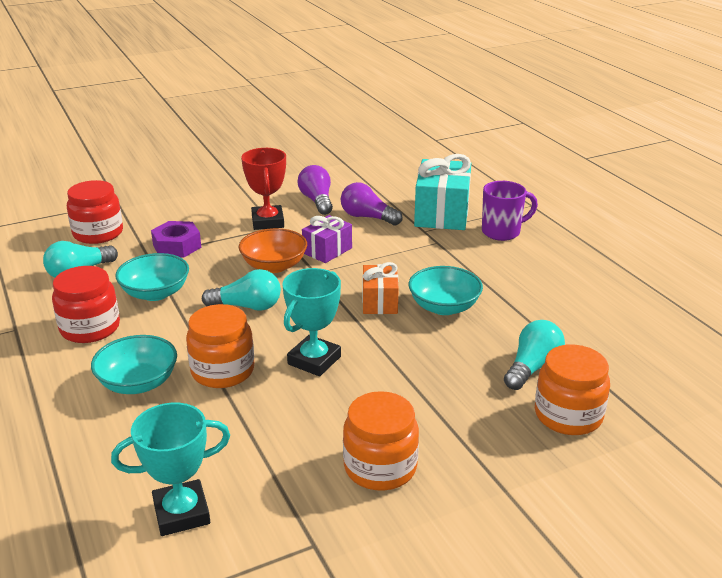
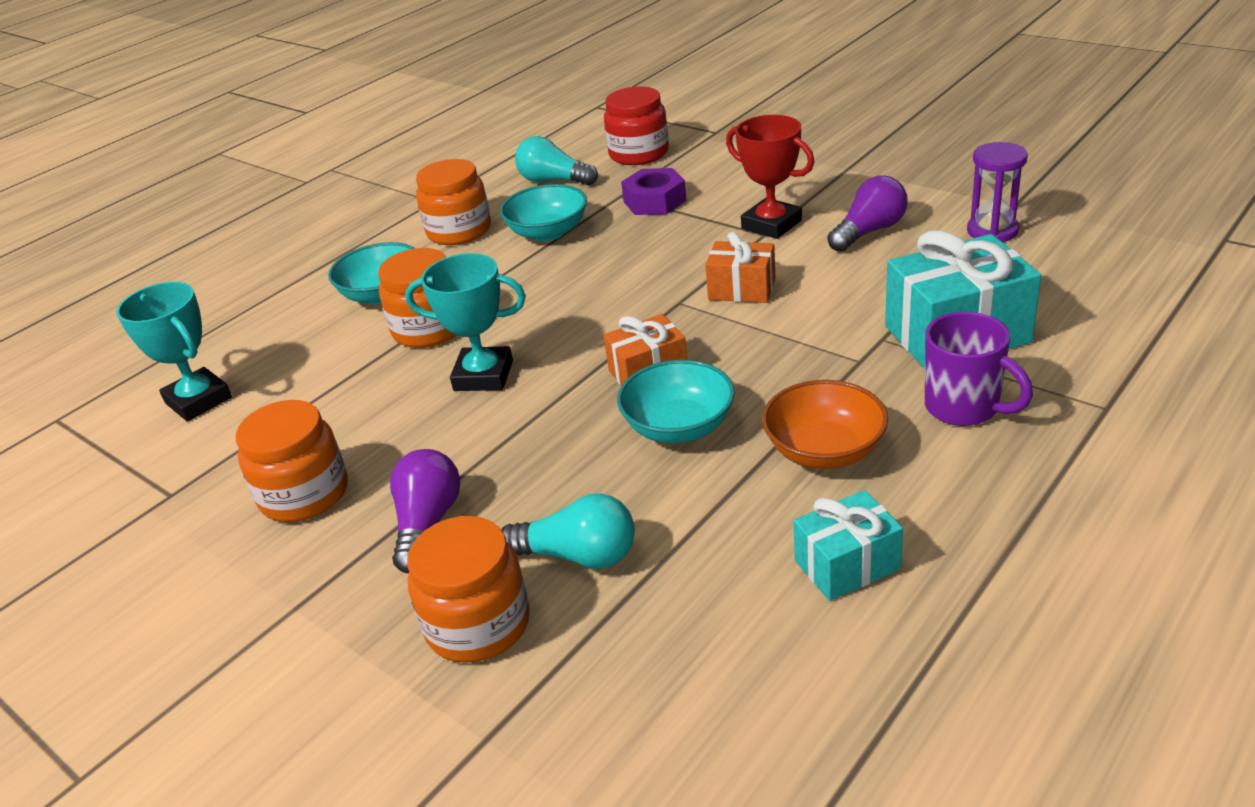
camera: 70 degrees right, 5 degrees up
(90, 328) = (459, 231): red jar -> orange jar
(247, 306) = (563, 292): turquoise light bulb -> none
(268, 222) = (771, 224): red trophy -> red trophy turned 75 degrees clockwise
(274, 266) = (668, 271): orange bowl -> orange bowl (824, 451)
(327, 250) = (742, 289): purple gift -> orange gift
(361, 175) = (992, 231): none -> purple hourglass
(367, 217) = (868, 282): purple light bulb -> purple light bulb (427, 524)
(593, 295) = (847, 565): none -> turquoise gift

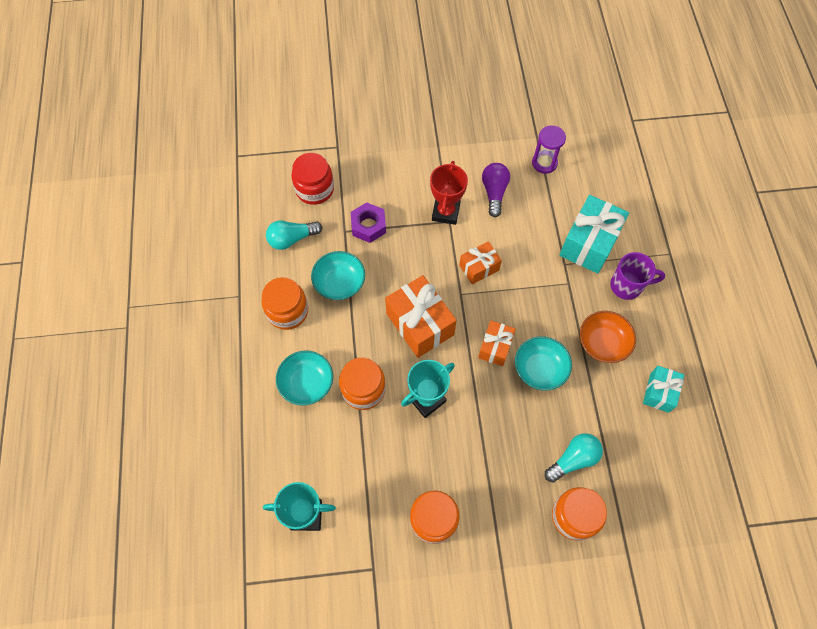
camera: 50 degrees left, 30 degrees up
(427, 524) = (502, 491): purple light bulb -> none
(584, 305) = (420, 324): none -> orange gift
(771, 224) = (445, 212): red trophy -> red trophy turned 75 degrees counterclockwise

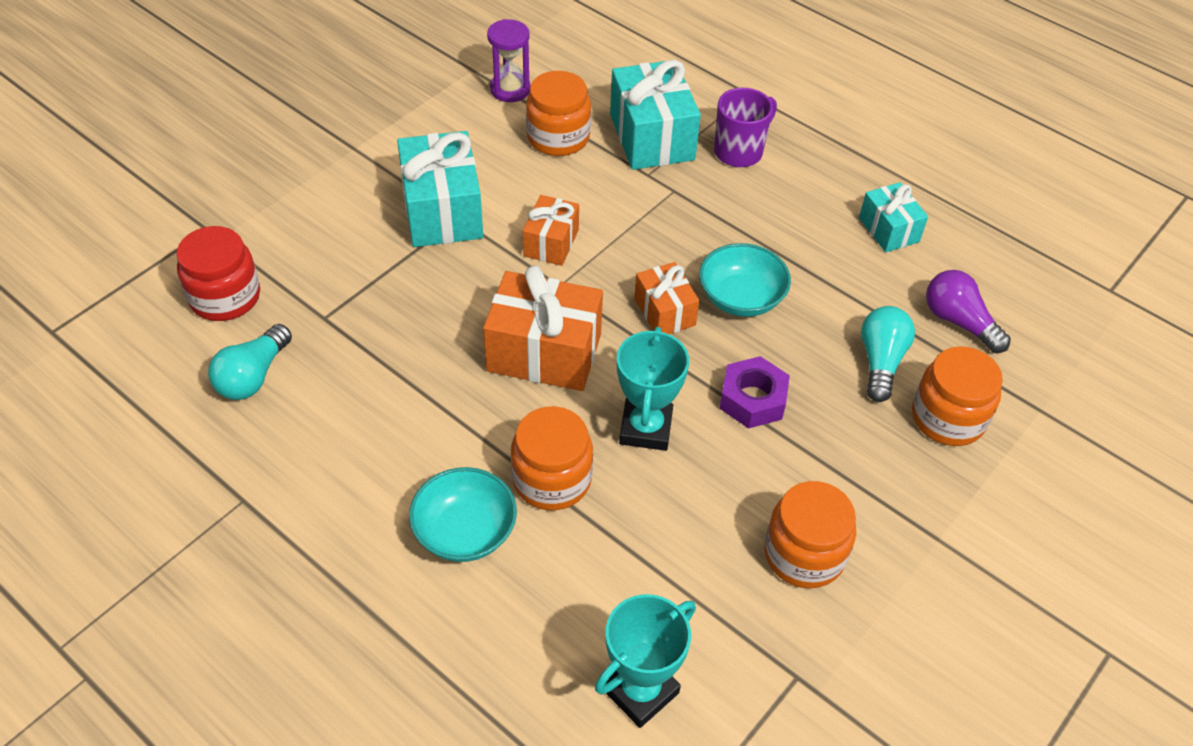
camera: 45 degrees left, 15 degrees down
(287, 311) = (341, 466): orange jar -> orange jar (558, 137)
(339, 283) = (382, 381): turquoise bowl -> none
(368, 226) = (352, 290): purple nut -> purple nut (752, 399)
(445, 212) = (442, 211): red trophy -> turquoise gift
(494, 192) = (482, 154): purple light bulb -> purple light bulb (959, 322)
(602, 343) = (778, 224): orange bowl -> none

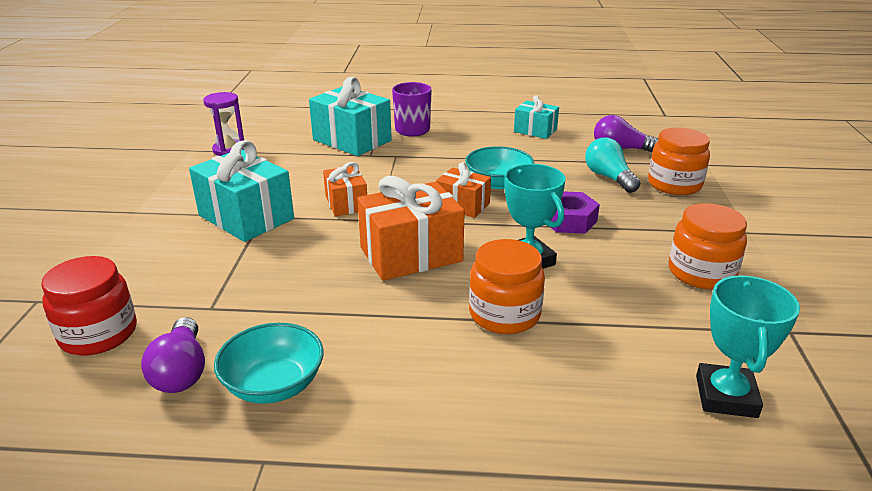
camera: 35 degrees left, 20 degrees down
(253, 376) = (181, 371): turquoise light bulb -> purple light bulb
(465, 531) = (483, 376): turquoise bowl -> turquoise bowl (274, 385)
(558, 137) = (290, 159): orange jar -> none

